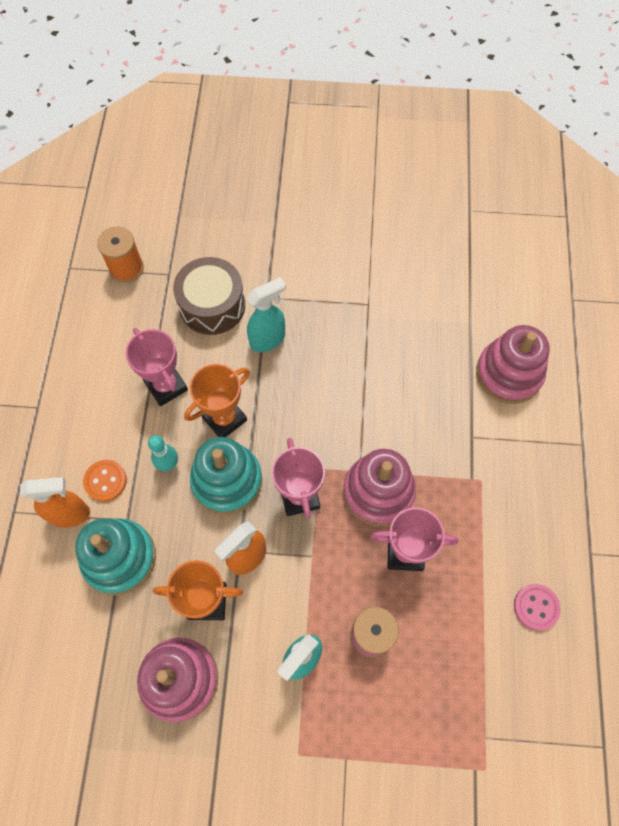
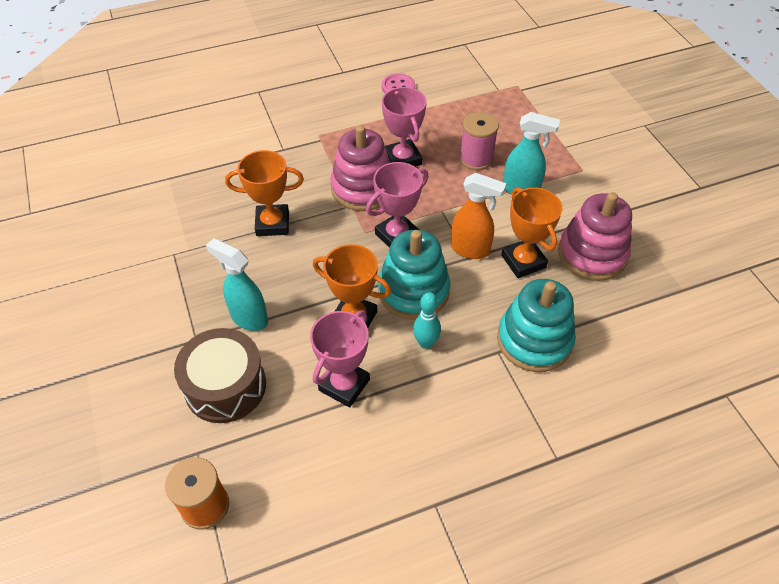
camera: 115 degrees left, 15 degrees down
(70, 514) = (524, 402): orange spray bottle -> none
(105, 481) = (474, 389): orange button -> none
(367, 392) = (272, 224): none -> orange trophy
(508, 374) = (212, 143): pink stacking toy -> none

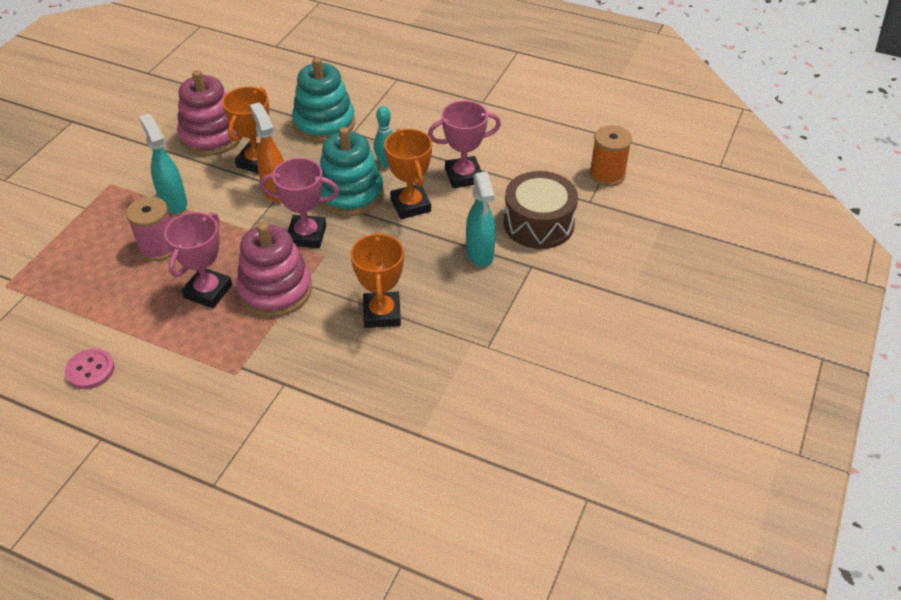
camera: 135 degrees left, 5 degrees down
(272, 224) = (382, 313): orange trophy -> orange trophy turned 45 degrees clockwise

